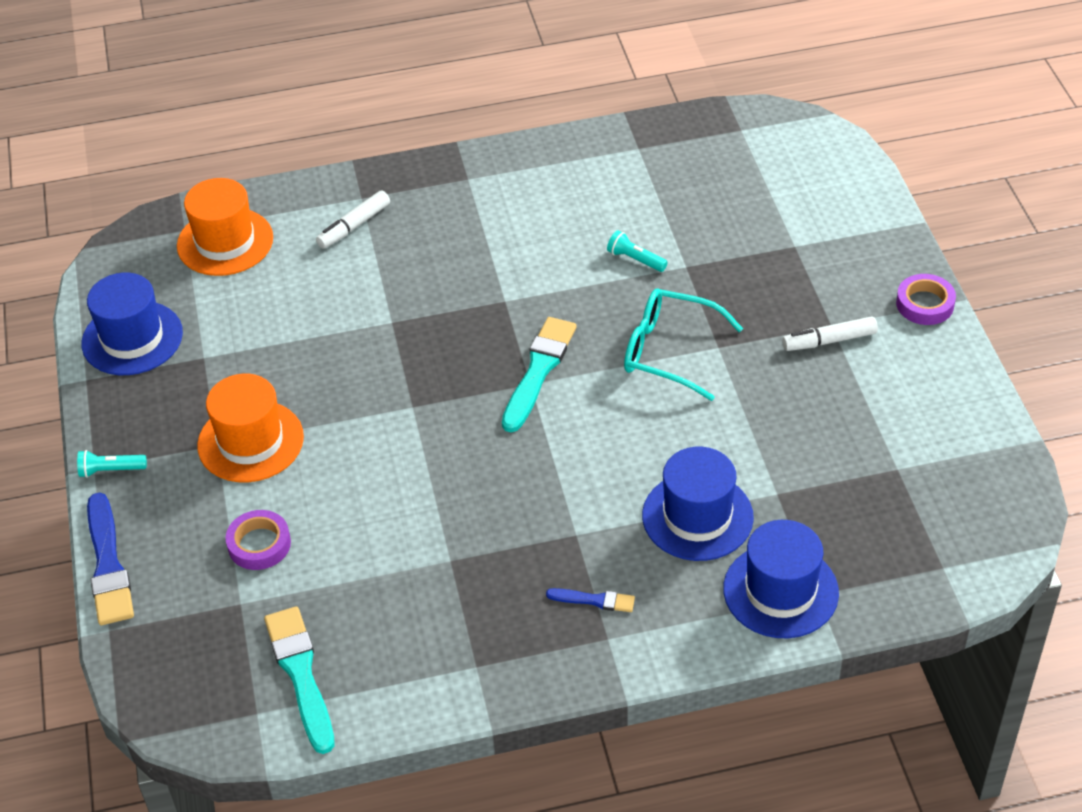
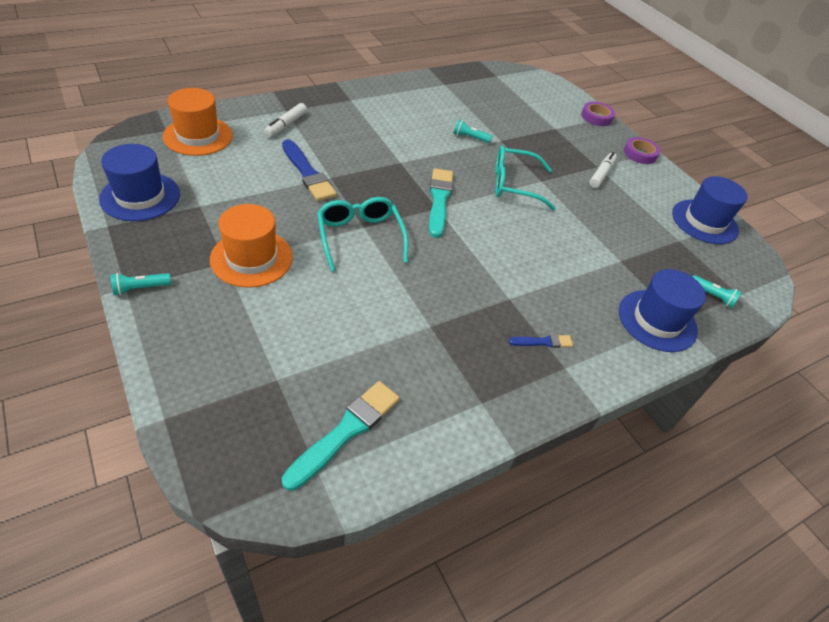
camera: 25 degrees left, 0 degrees up
(108, 565) = (153, 363): blue brush -> blue brush (308, 173)
(259, 544) = (279, 331): purple tape -> purple tape (596, 117)
(301, 674) = (346, 431): turquoise brush -> turquoise brush turned 75 degrees clockwise
(401, 423) = (360, 238): none -> turquoise glasses
(697, 516) = (581, 279): blue hat -> blue hat (704, 222)
(829, 341) = (601, 174): white marker -> white marker turned 150 degrees clockwise
(894, 564) = (712, 296): none -> turquoise flashlight

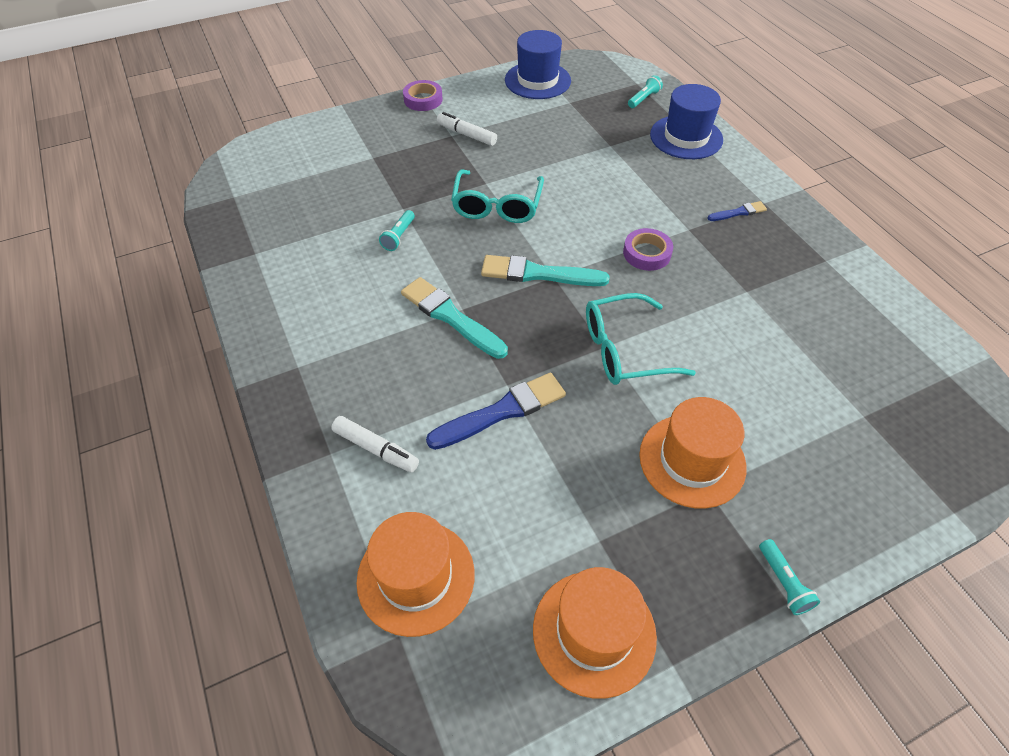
camera: 80 degrees left, 5 degrees up
(140, 196) = (594, 632): blue hat -> orange hat
(346, 431) = (899, 356): turquoise brush -> turquoise brush (450, 317)
(543, 342) = (738, 212): blue brush -> blue brush turned 75 degrees clockwise
(596, 117) = (345, 119): purple tape -> purple tape (647, 253)

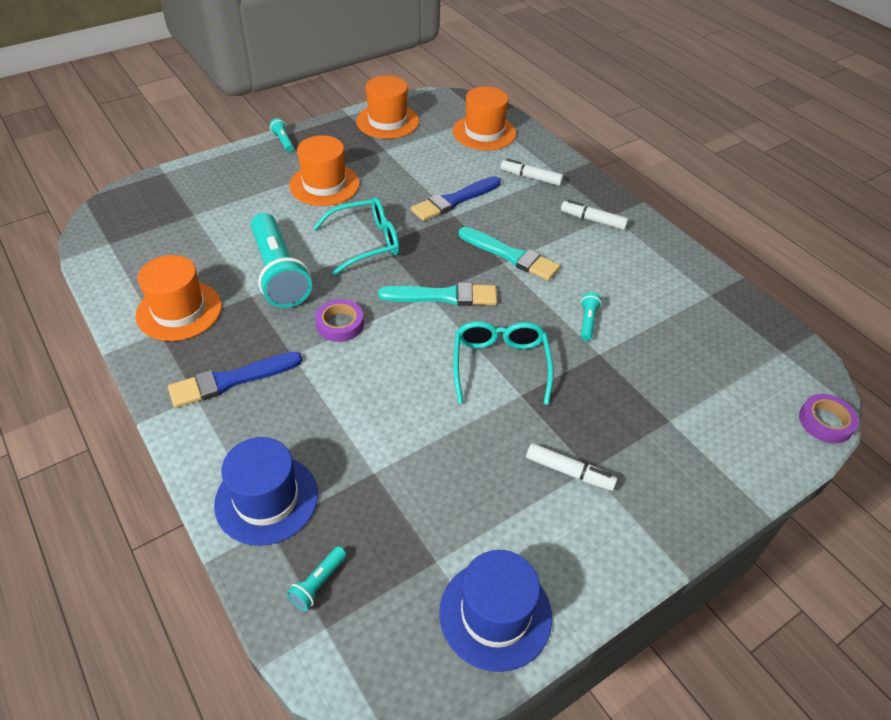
camera: 170 degrees right, 5 degrees down
(325, 360) = (593, 220): none -> white marker
(423, 100) = (659, 540): purple tape -> purple tape (825, 422)
(723, 316) = (279, 273): none -> turquoise flashlight
(738, 212) = (231, 380): blue brush -> blue brush, size x1.90
(816, 280) = (179, 310): none -> orange hat

